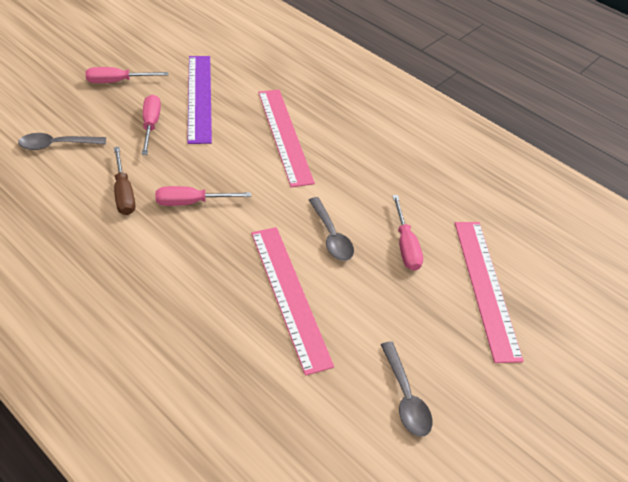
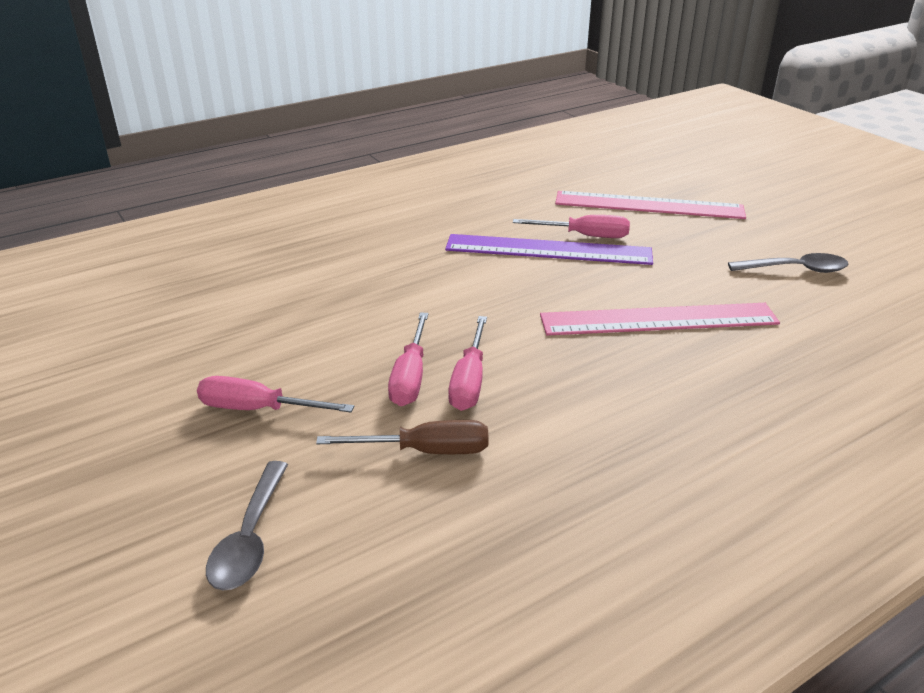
camera: 70 degrees left, 15 degrees down
(118, 81) = (97, 443): pink screwdriver -> pink screwdriver (410, 377)
(200, 97) = (216, 351): purple ruler -> purple ruler (548, 249)
(284, 135) = (355, 286): pink ruler -> none
(331, 236) = (561, 278): grey spoon -> none

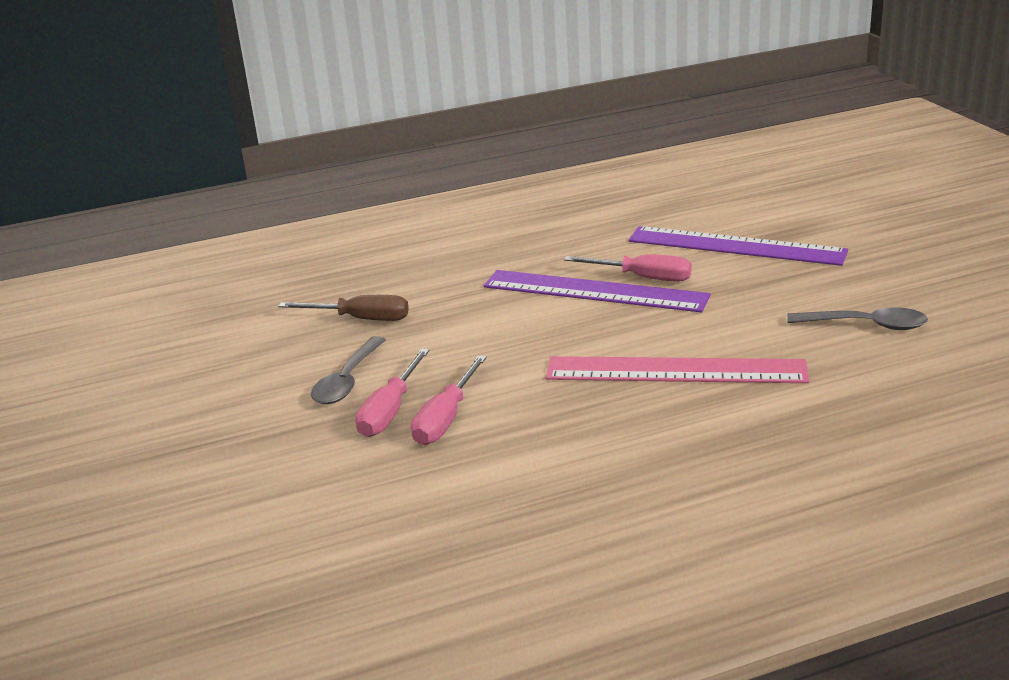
camera: 15 degrees right, 5 degrees down
(250, 537) = (187, 538): grey spoon -> grey spoon (347, 380)
(258, 409) = (236, 430): pink screwdriver -> none
(425, 451) = (373, 479): brown screwdriver -> brown screwdriver (360, 319)
(648, 205) = (735, 246): pink ruler -> purple ruler

